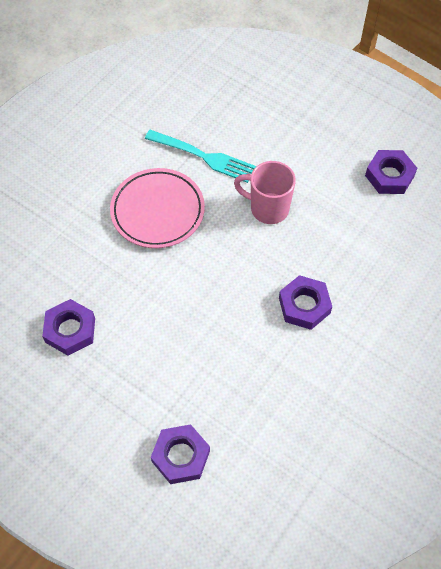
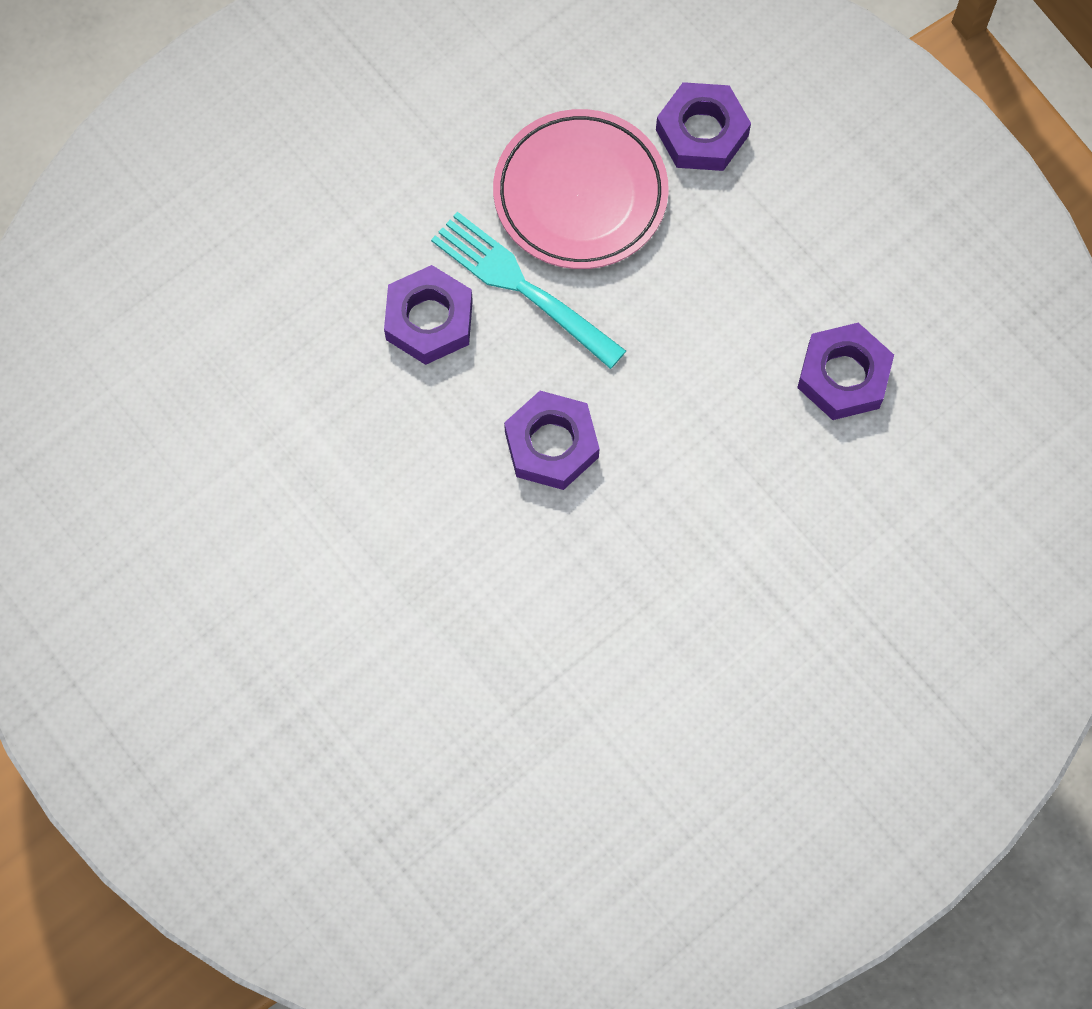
camera: 165 degrees left, 10 degrees up
(157, 211) = (640, 572): pink plate -> pink plate (580, 194)
(204, 157) = (519, 675): turquoise fork -> turquoise fork (522, 287)
(268, 208) = (429, 524): pink mug -> none
(389, 176) = (171, 536): purple nut -> purple nut (551, 445)

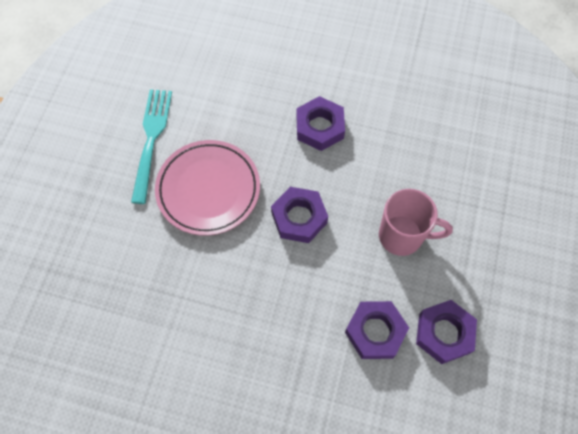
camera: 55 degrees right, 5 degrees down
(522, 287) = (367, 154): turquoise fork -> turquoise fork (151, 140)
(580, 194) = (434, 149): pink plate -> pink plate (208, 190)
(677, 330) = (402, 236): none -> pink mug
(702, 133) = (512, 181): purple nut -> purple nut (375, 332)

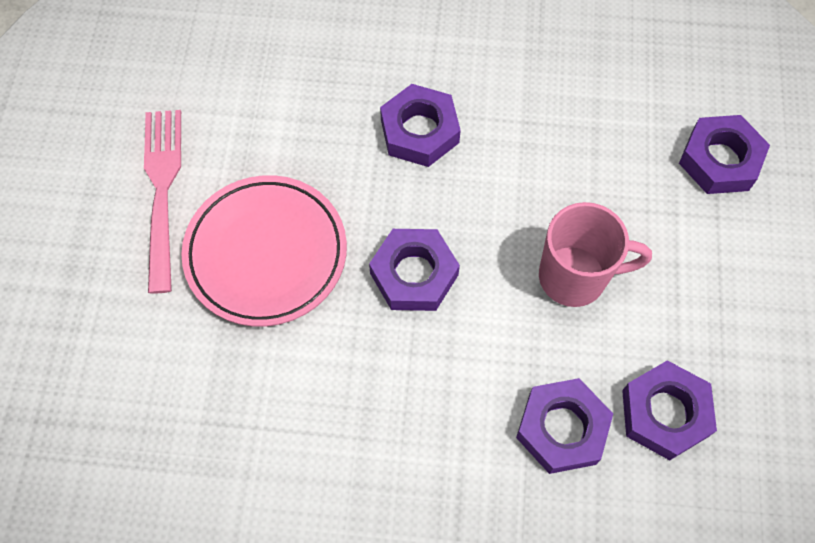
camera: 10 degrees left, 0 degrees up
(151, 140) = (162, 190): turquoise fork -> pink fork
(512, 176) = (720, 160): none -> purple nut

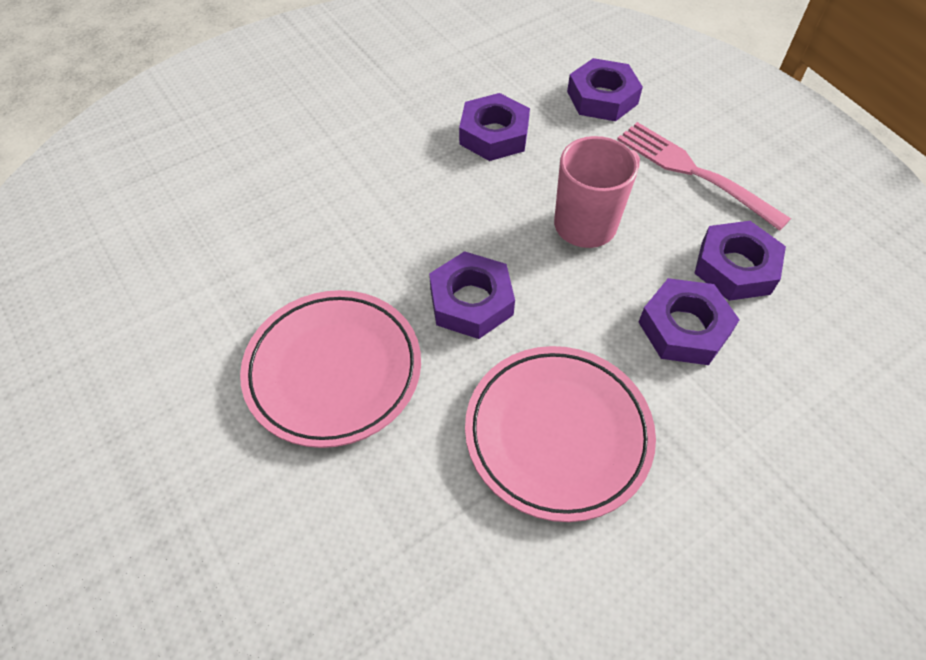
camera: 40 degrees left, 10 degrees down
(162, 190) = (188, 387): pink fork -> pink fork (693, 172)
(378, 430) = (557, 434): none -> pink plate
(420, 131) = (378, 203): purple nut -> purple nut (494, 134)

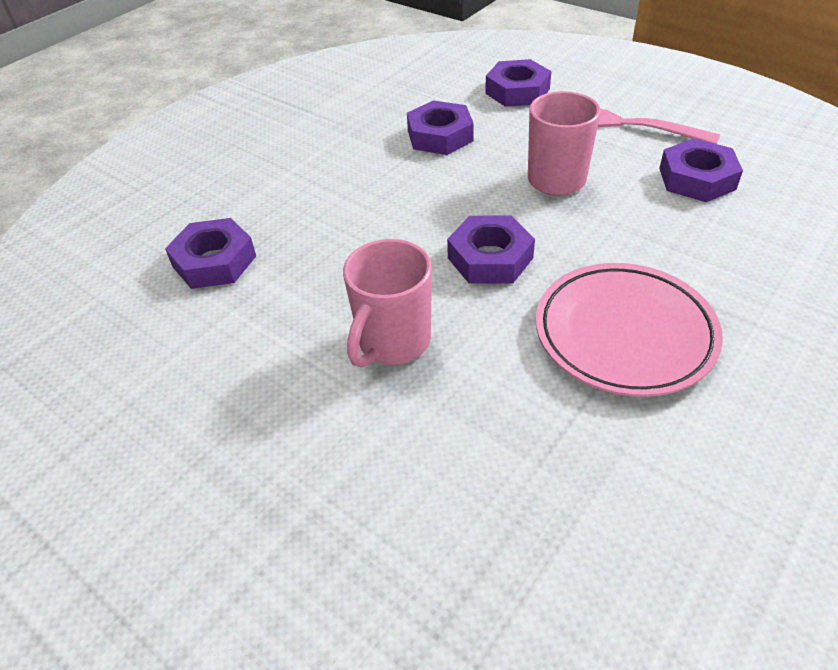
camera: 15 degrees left, 10 degrees down
(333, 371) = (393, 343): pink plate -> pink mug
(684, 328) = (682, 230): purple nut -> purple nut (214, 261)

